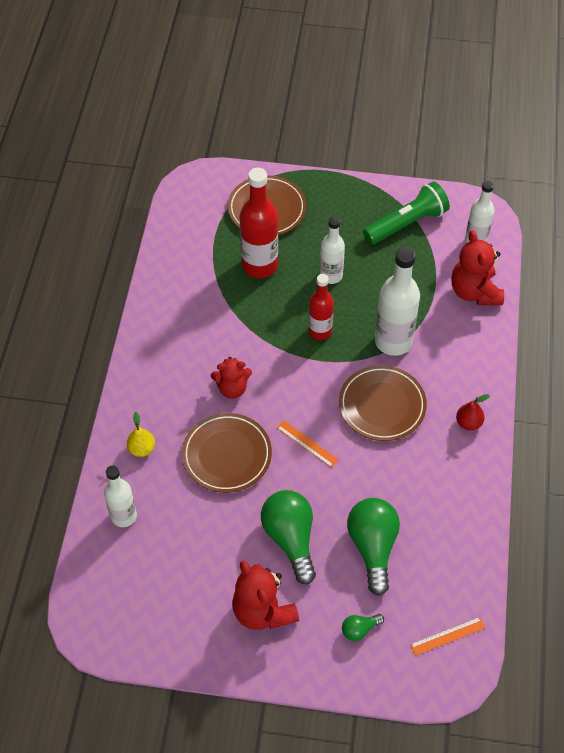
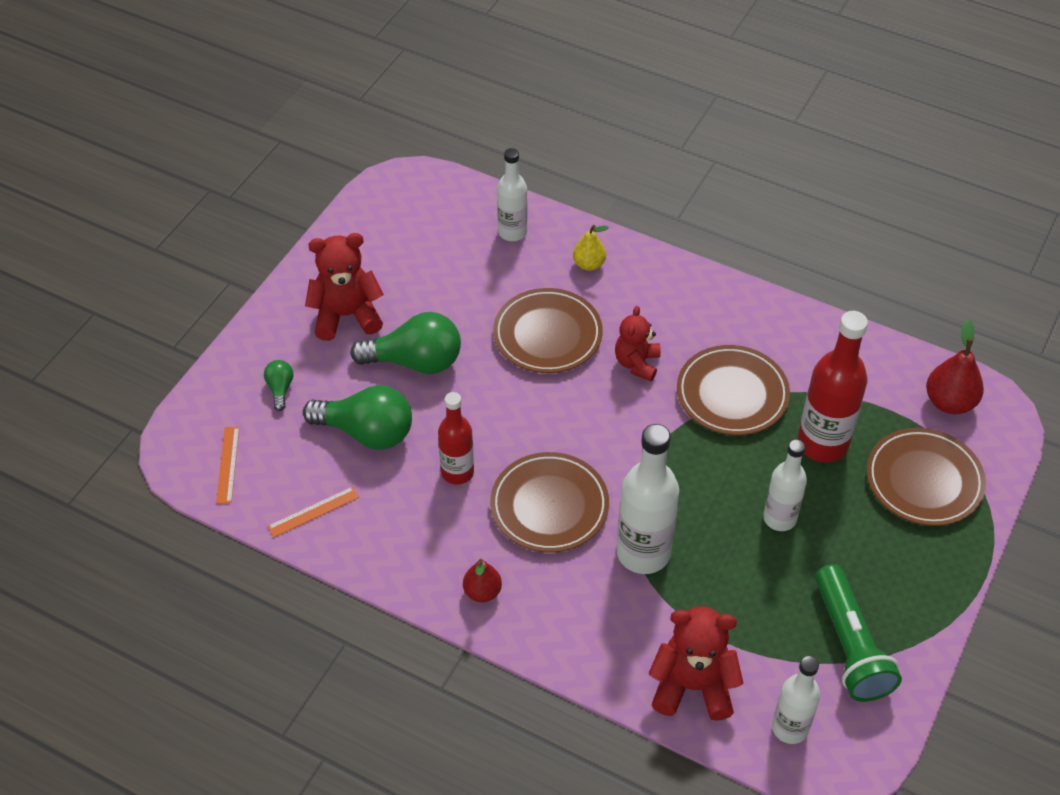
camera: 110 degrees right, 5 degrees down
(196, 206) = (949, 402): none -> red pear
(237, 324) = (732, 394): none -> brown plate
(307, 443) = (529, 413): orange ruler -> orange ruler (313, 512)
(320, 331) = (690, 476): red bottle -> red bottle (457, 472)

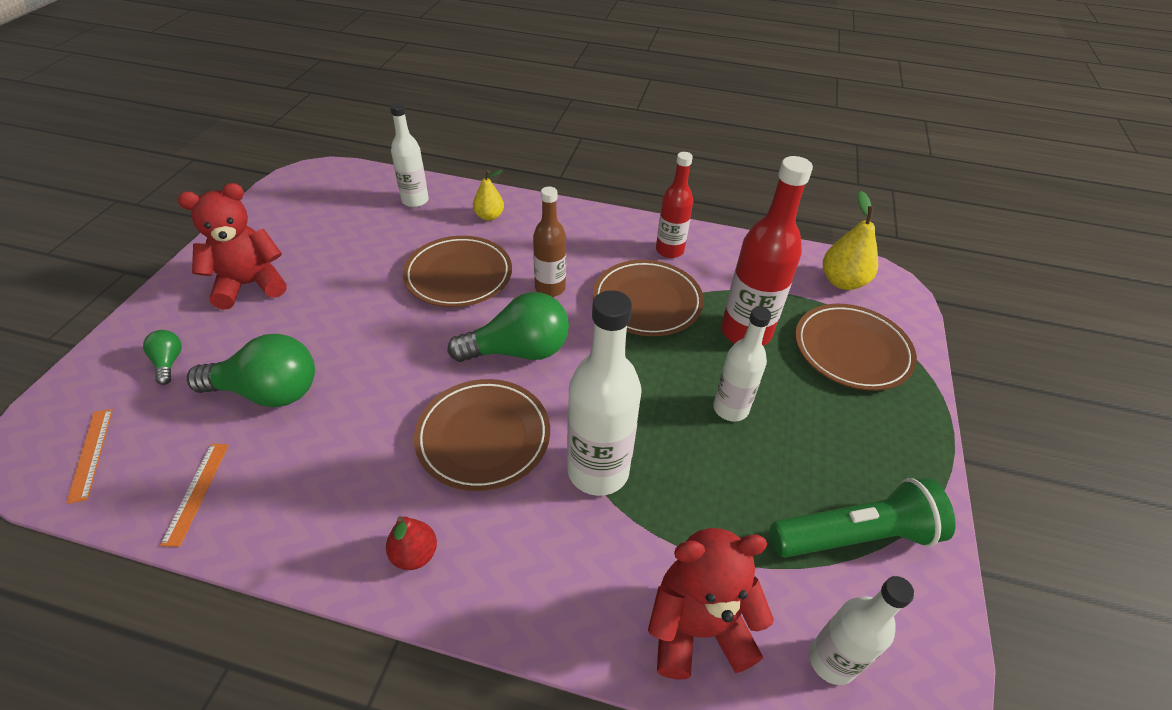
camera: 15 degrees left, 5 degrees down
(313, 512) = (196, 492): orange ruler -> orange ruler turned 45 degrees counterclockwise
(415, 361) = (324, 316): green light bulb -> green light bulb (519, 351)
(457, 472) = (375, 418): red bottle -> red bottle (669, 250)
(637, 363) = (550, 288): red teddy bear -> brown bottle
(849, 646) = (856, 535): green flashlight -> green flashlight turned 75 degrees counterclockwise
(949, 402) = (842, 281): red pear -> yellow pear

